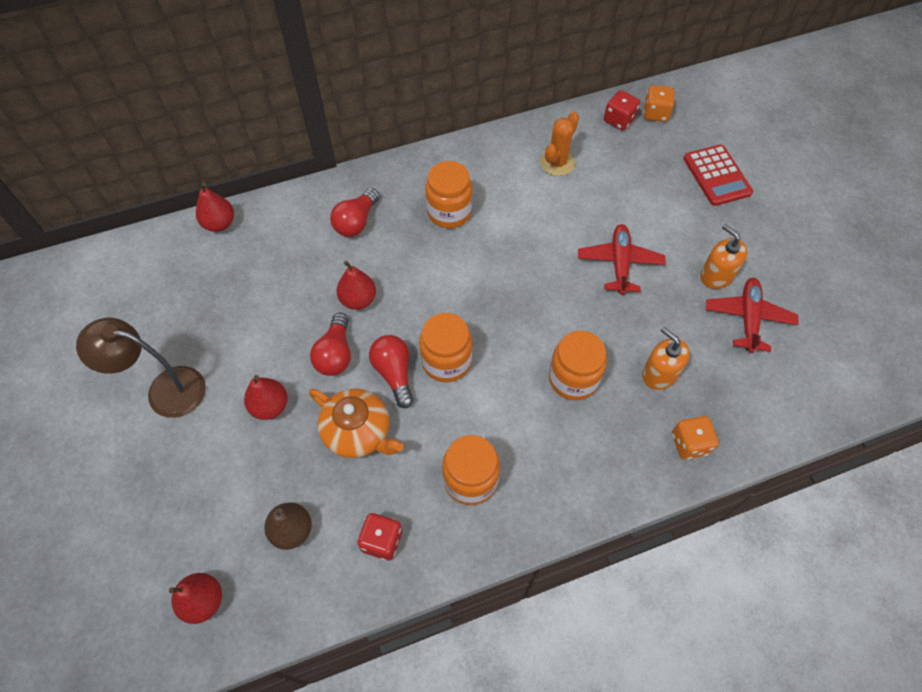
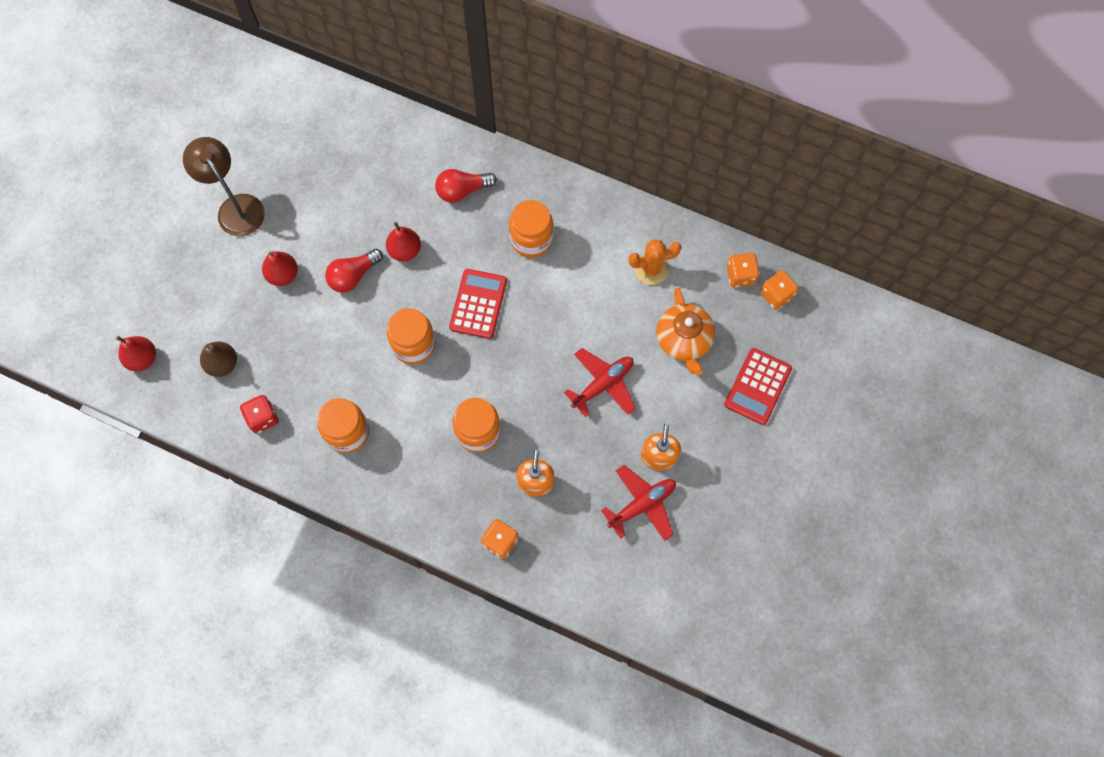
camera: 45 degrees right, 10 degrees up
(219, 224) = (375, 112): red pear -> none
(358, 432) = (315, 340): orange teapot -> orange teapot (684, 340)
(394, 373) = (374, 322): red light bulb -> none
(462, 288) = (478, 304): none -> red calculator
(619, 120) = (740, 275): red dice -> orange dice

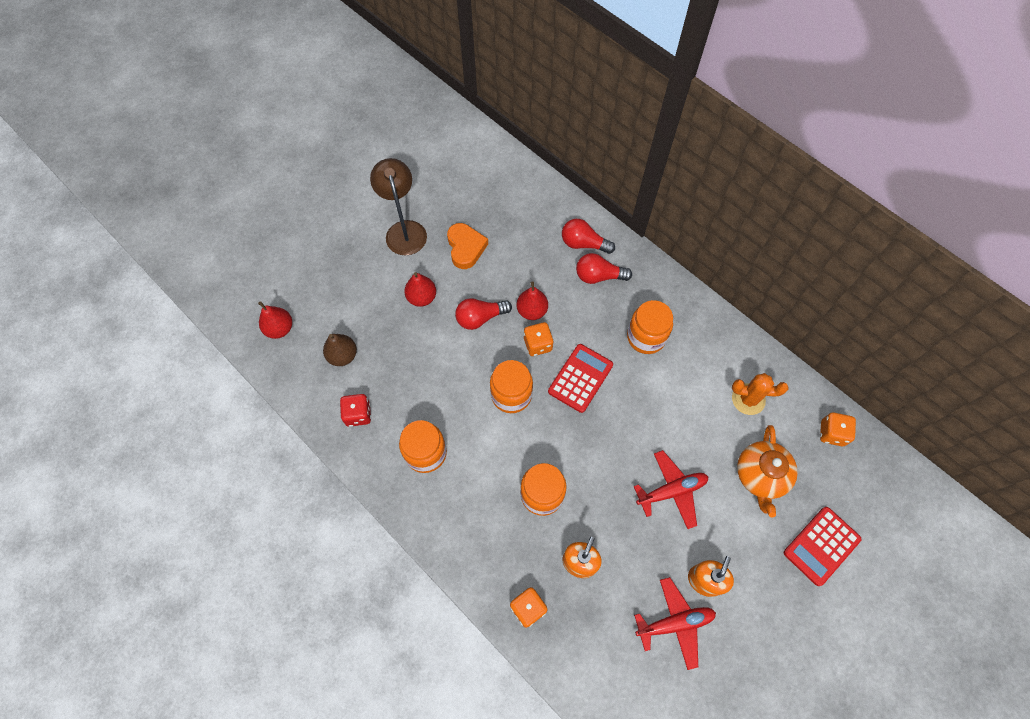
camera: 20 degrees right, 5 degrees down
(310, 205) = (465, 248): none -> orange heart
(435, 160) = (583, 243): none -> red light bulb
(776, 295) = (862, 463): orange dice -> orange dice (538, 344)

